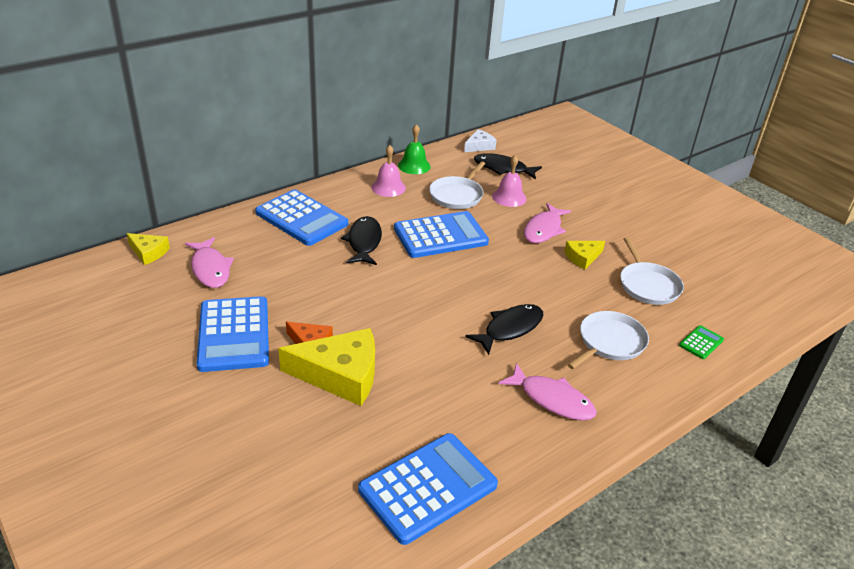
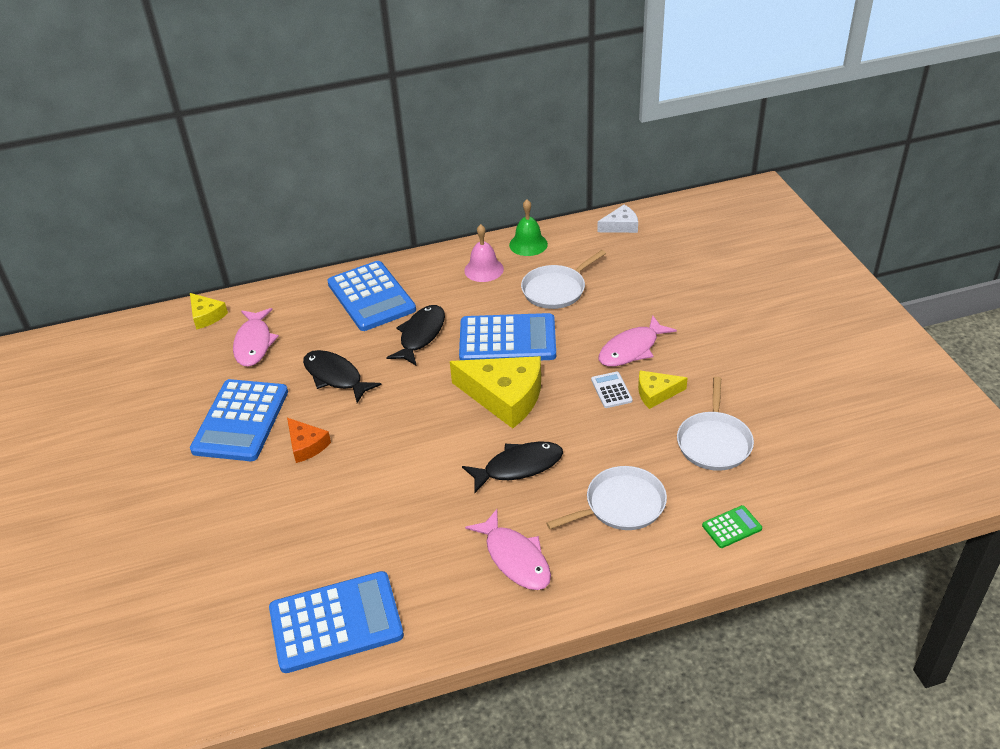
camera: 25 degrees right, 5 degrees up
(340, 375) = (317, 485): yellow cheese -> yellow cheese (505, 396)
(503, 168) = (631, 260): black fish -> black fish (335, 377)
(509, 197) = (615, 300): pink bell -> none
(547, 260) = (611, 390): none -> white calculator

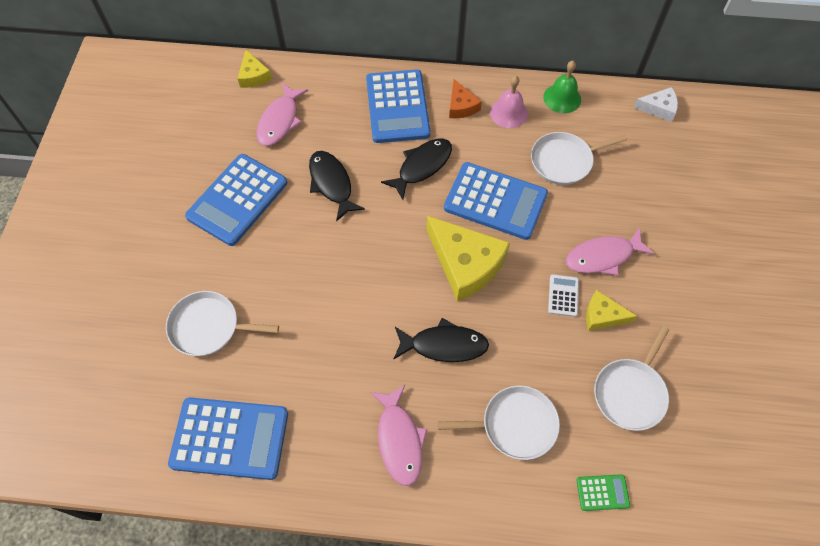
camera: 20 degrees right, 20 degrees up
(263, 536) = (208, 327): none -> white pan
(306, 445) = (279, 247): orange cheese -> orange cheese (461, 106)

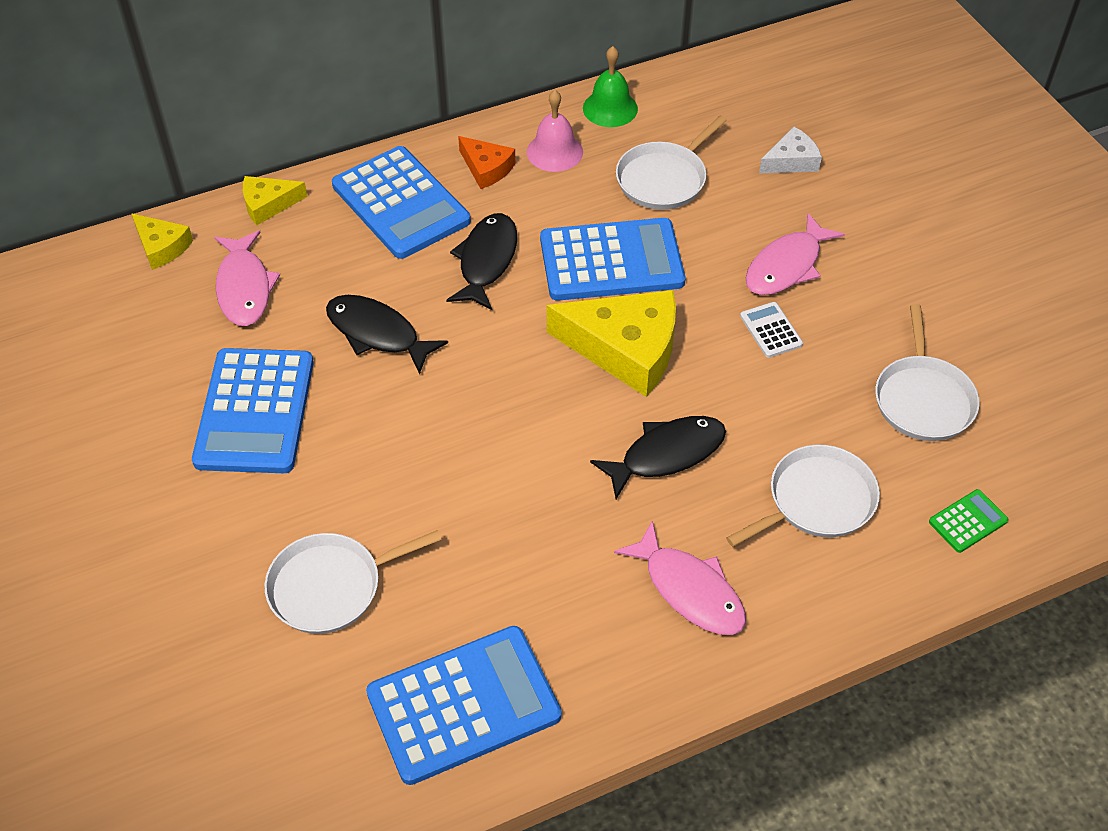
camera: 30 degrees left, 10 degrees down
(602, 315) = (832, 331): yellow cheese -> yellow cheese (268, 204)
(659, 108) = (735, 73): white cheese -> white cheese (791, 161)

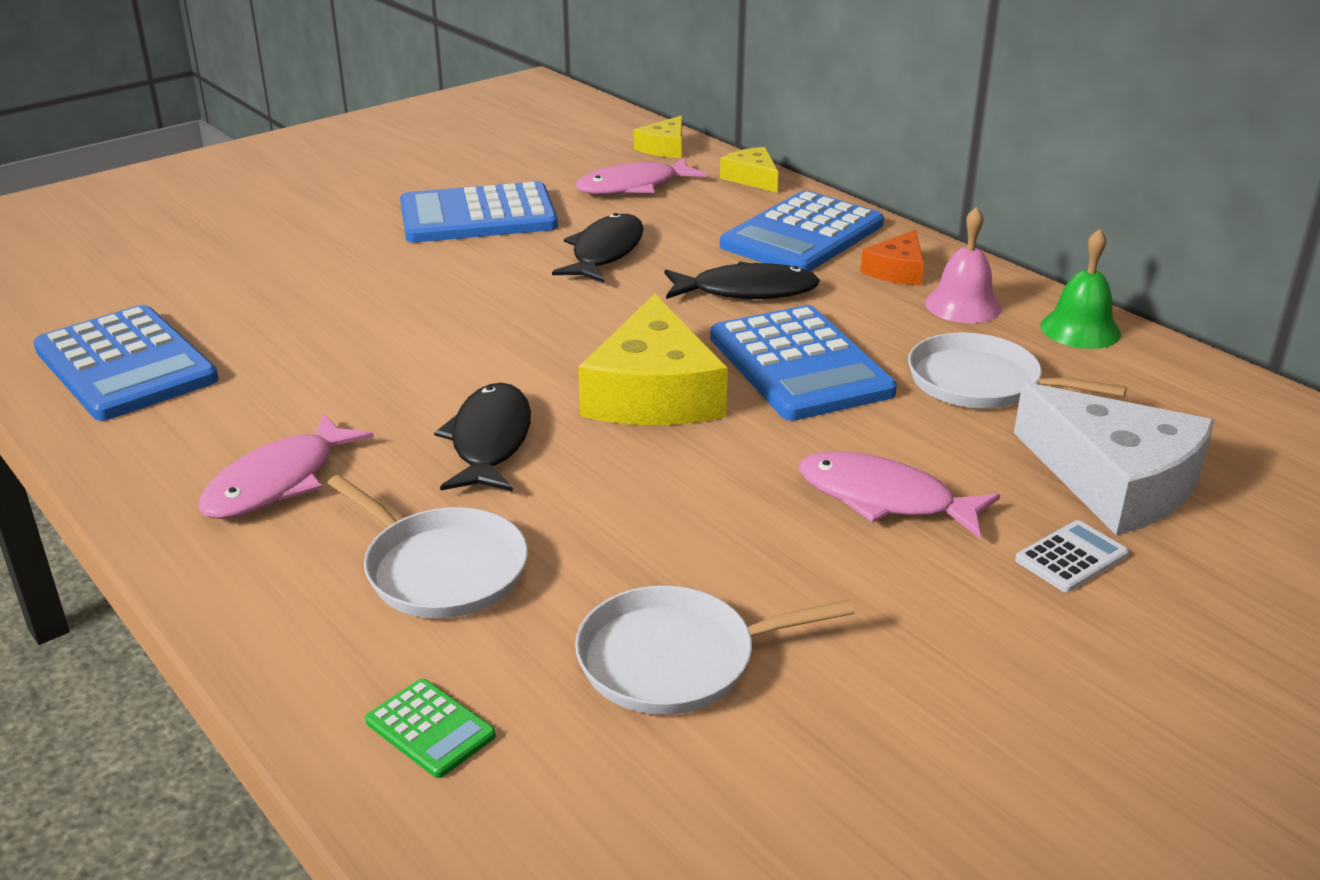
camera: 75 degrees right, 20 degrees down
(331, 586) = (271, 281): white pan -> none
(666, 454) = (489, 441): black fish -> black fish turned 135 degrees counterclockwise
(771, 330) = (746, 498): white calculator -> white calculator (1071, 557)
(791, 161) = (1115, 481): white cheese -> white cheese, size x1.91

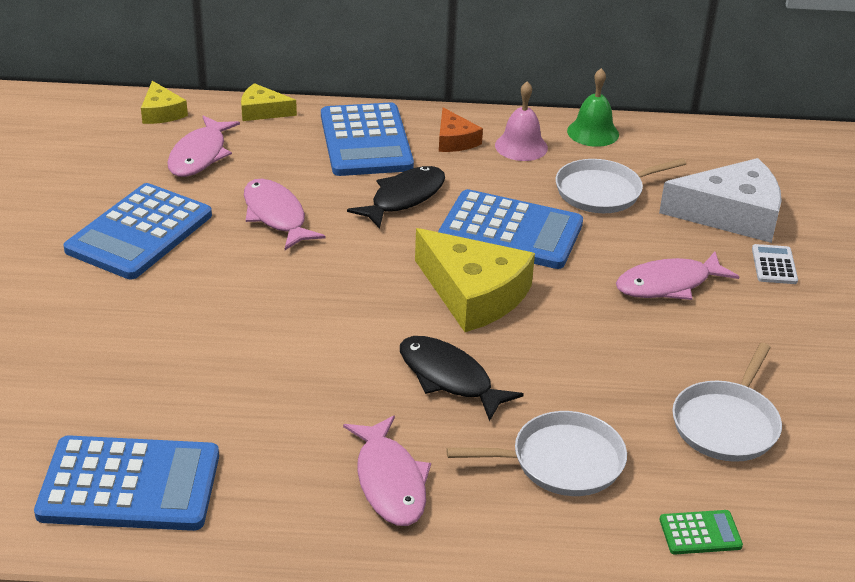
camera: 50 degrees left, 5 degrees up
(605, 252) = (276, 216): black fish -> pink fish

